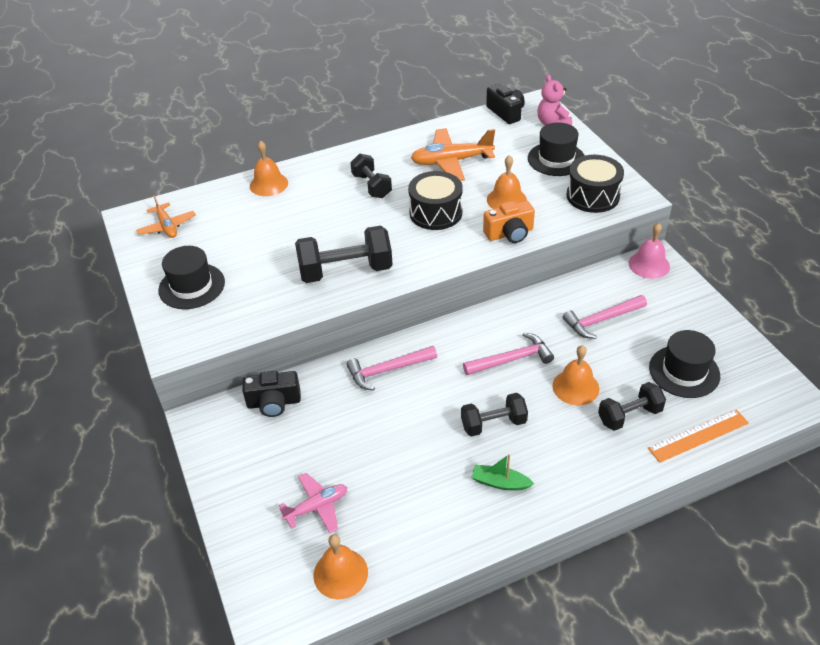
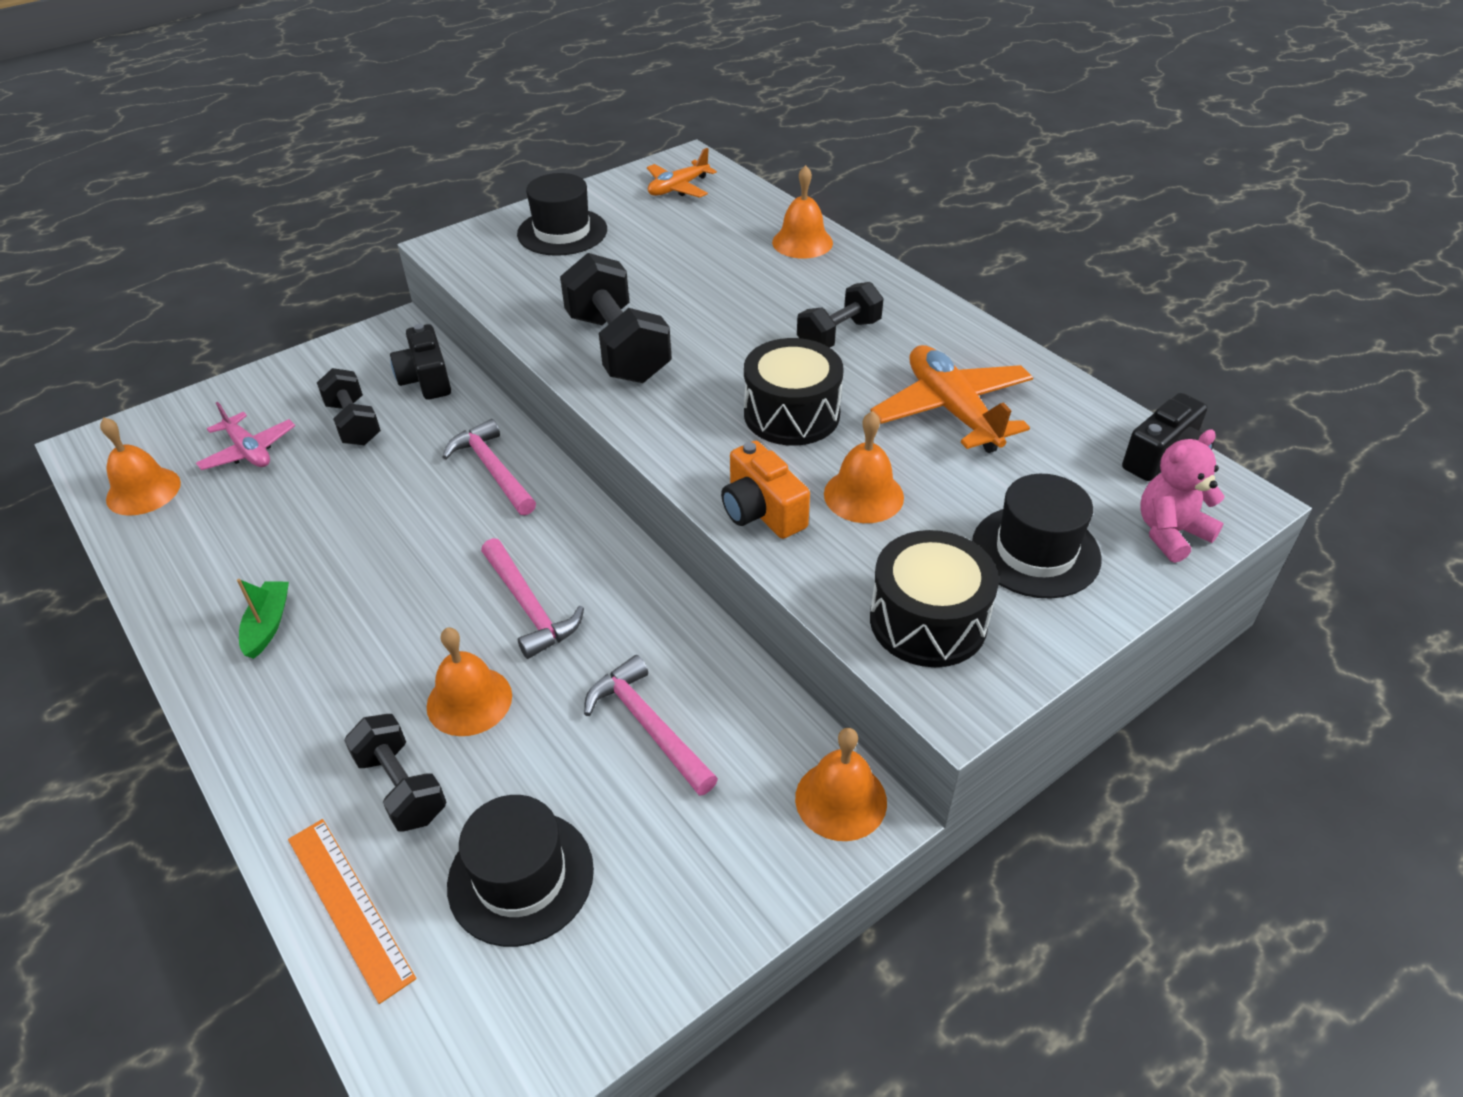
camera: 75 degrees right, 0 degrees up
(493, 424) = (385, 602): black dumbbell -> black dumbbell (354, 423)
(649, 264) = (841, 799): pink bell -> orange bell

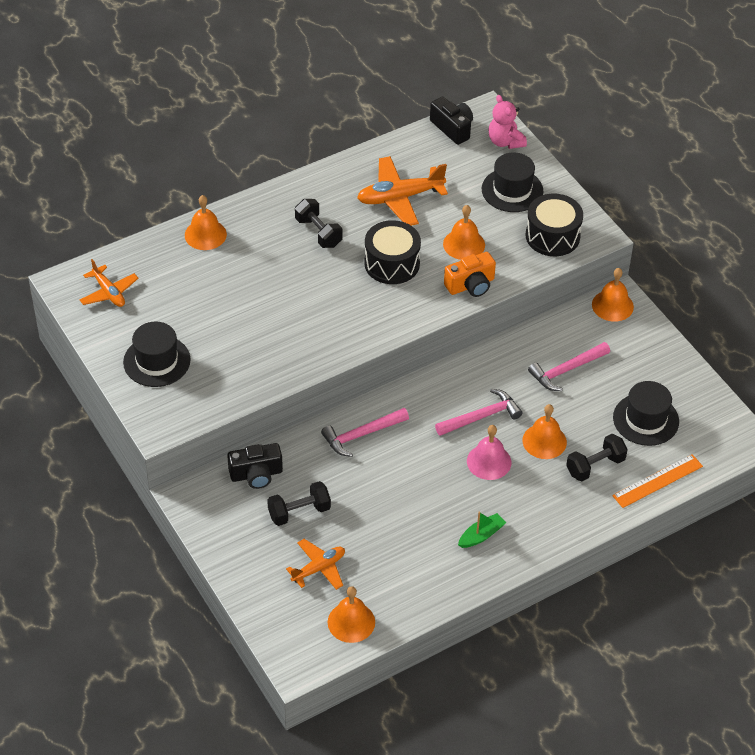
camera: 85 degrees left, 5 degrees up
(249, 451) = (319, 568): pink plane -> orange plane
(268, 625) = (481, 535): green boat -> green boat turned 135 degrees clockwise
(427, 624) = (489, 461): none -> pink bell
(617, 348) = (310, 336): black dumbbell -> none

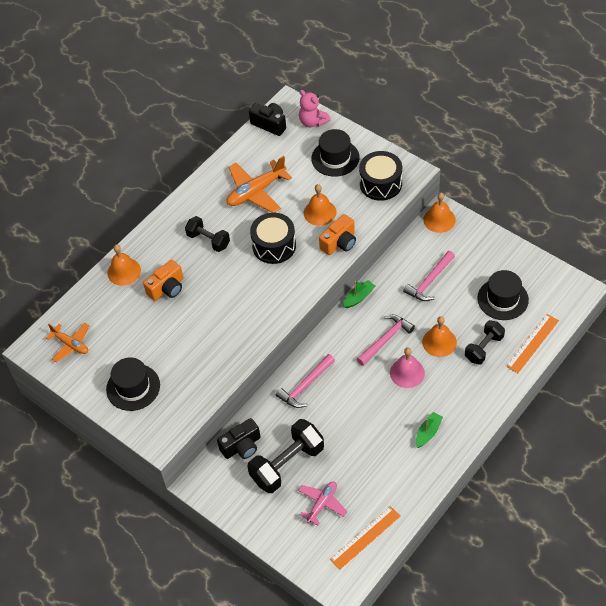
camera: 15 degrees left, 5 degrees up
(246, 269) = (167, 288): none -> orange camera
(299, 512) = (287, 464): black dumbbell -> black dumbbell, size x1.61
(319, 568) = (322, 504): orange plane -> pink plane
(351, 622) = (365, 537): orange bell -> orange ruler
(472, 360) = (359, 297): none -> green boat

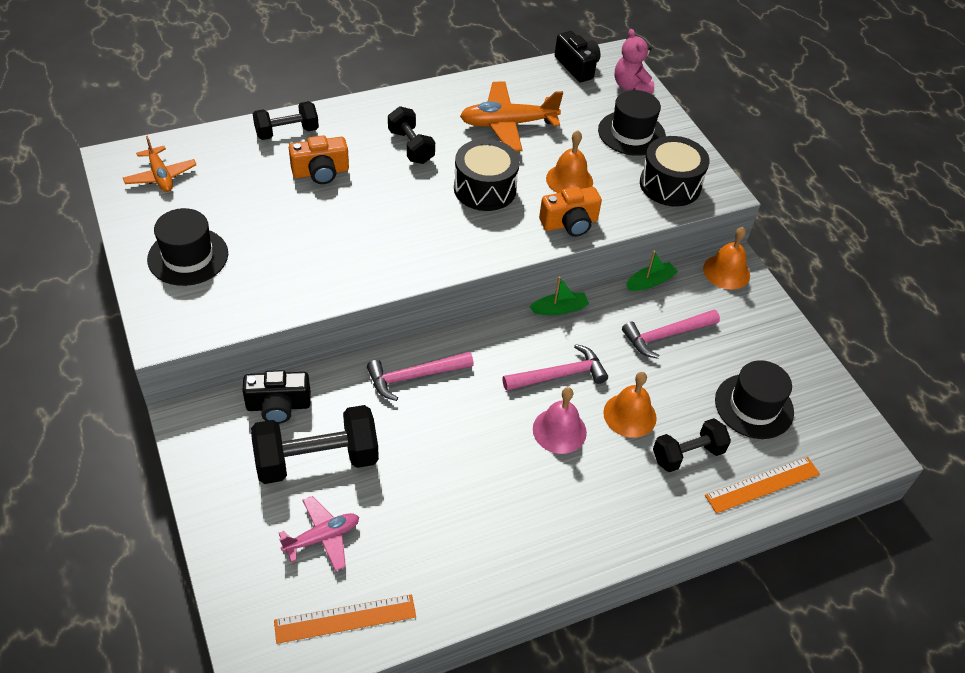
camera: 20 degrees right, 5 degrees down
(124, 271) = (287, 132): orange bell -> black dumbbell
(428, 432) = (534, 524): green boat -> green boat (650, 282)

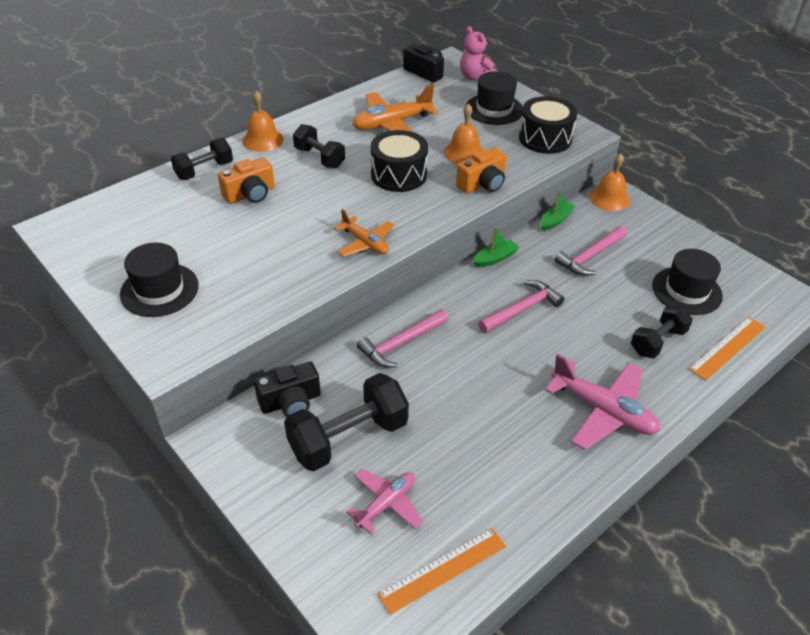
camera: 15 degrees left, 5 degrees down
(160, 176) = (102, 230): orange plane -> orange plane (365, 243)
(559, 430) = (545, 352): pink bell -> none
(586, 512) = (603, 411): none -> pink plane
(629, 415) = (595, 324): orange bell -> orange bell (262, 140)

